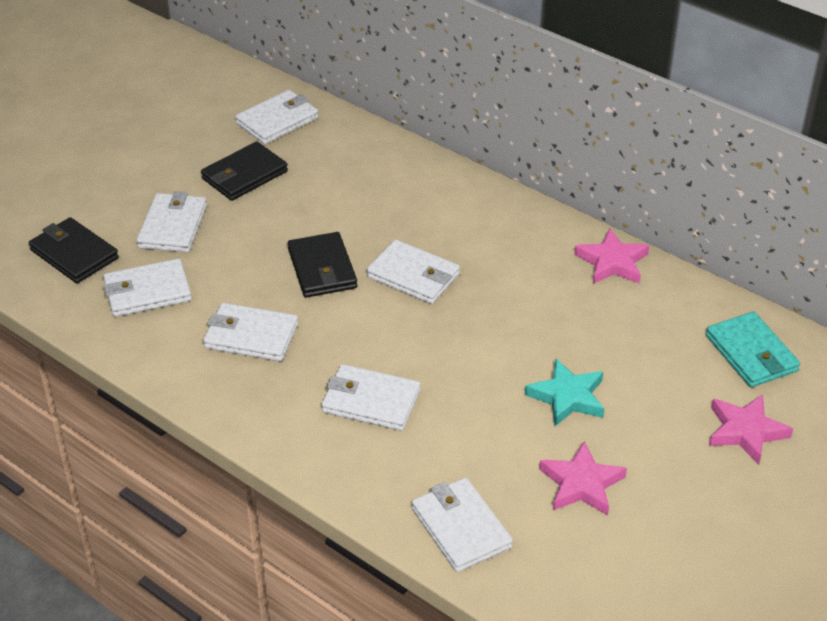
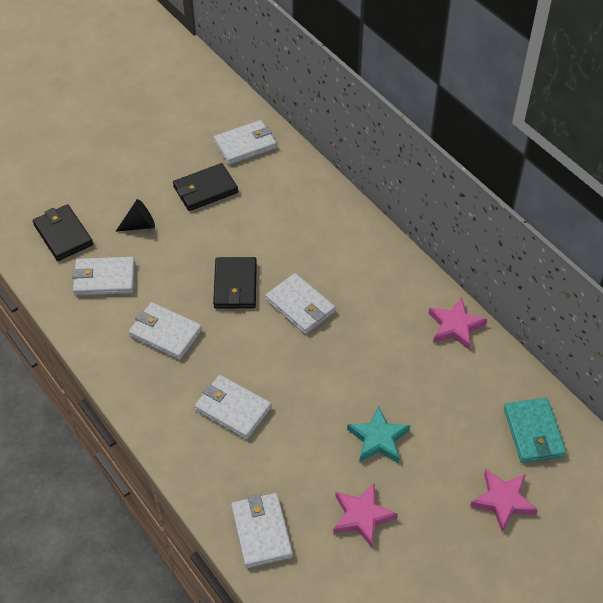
camera: 15 degrees right, 10 degrees up
(173, 226) = (139, 225): white wallet -> black cone

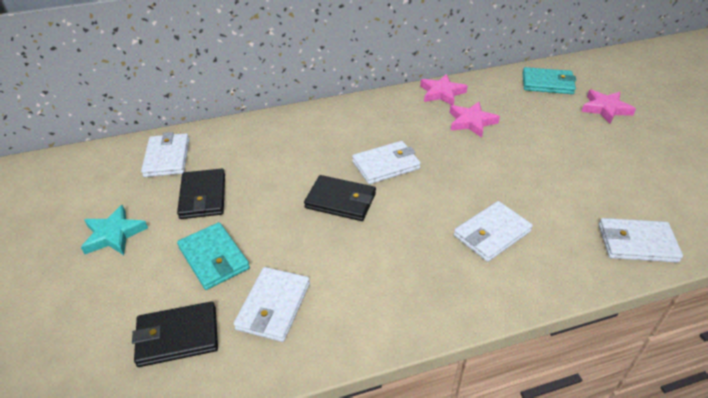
camera: 70 degrees left, 10 degrees down
(139, 225) = (214, 258): black cone -> turquoise wallet
(165, 333) = (378, 266): white wallet -> none
(362, 516) = (619, 178): pink star -> pink star (471, 122)
(378, 439) = (542, 153): turquoise star -> turquoise star (114, 234)

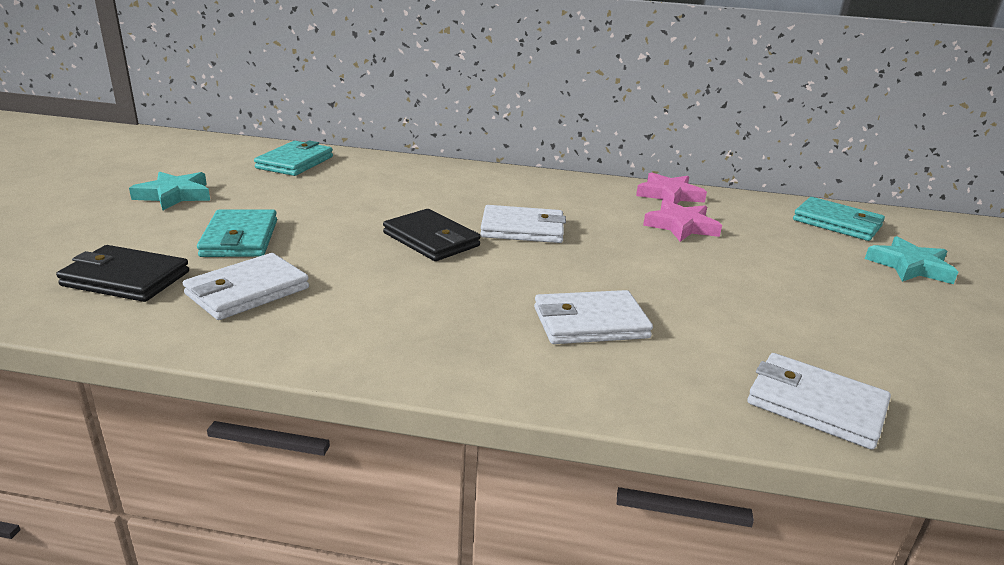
camera: 25 degrees right, 15 degrees down
(167, 158) = (295, 162): white wallet -> turquoise wallet
(203, 196) = (291, 195): black wallet -> none
(605, 109) = (910, 266): pink star -> turquoise star

